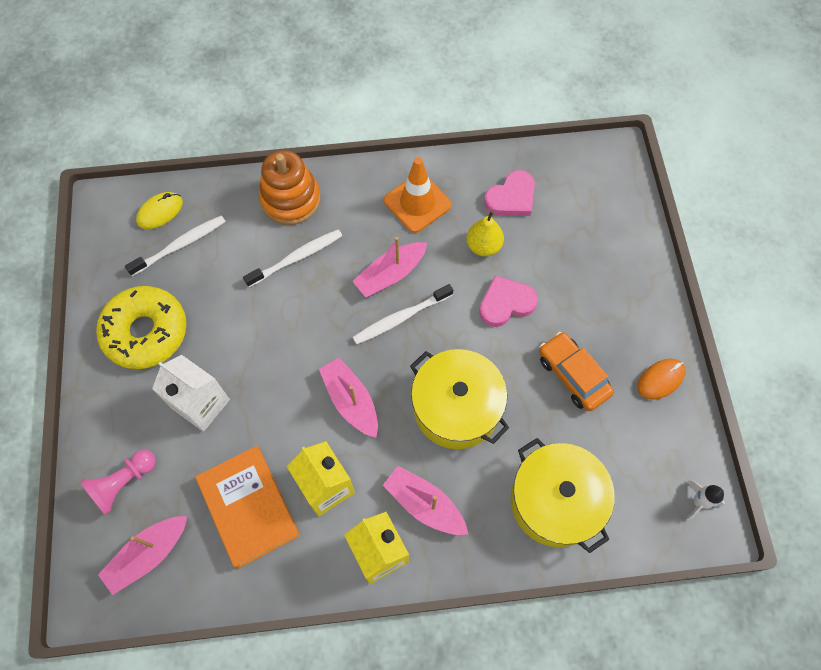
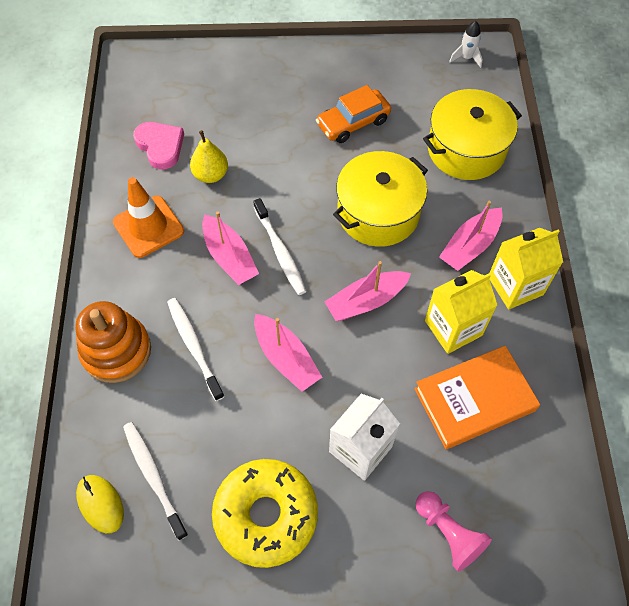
camera: 85 degrees left, 5 degrees down
(148, 555) = (525, 501): pink boat -> pink boat (286, 358)
(506, 303) = (276, 163): pink heart -> none
(660, 379) = (361, 64): orange mouse -> none

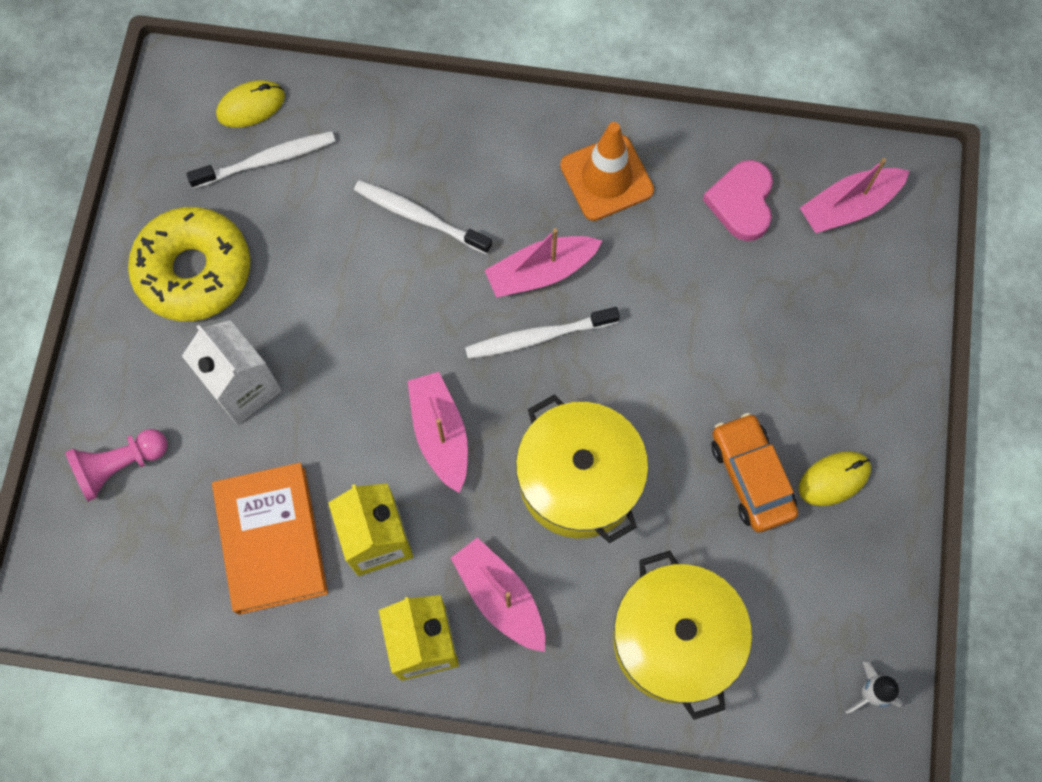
camera: 100 degrees right, 10 degrees up
(116, 351) = (432, 130): orange stacking toy -> none
(160, 146) = (741, 202): pink heart -> pink heart turned 120 degrees clockwise
(194, 346) = (419, 217): white toothbrush -> white toothbrush turned 135 degrees counterclockwise
(211, 174) = (681, 263): yellow pear -> none
(286, 358) = (380, 321): pink boat -> pink boat (848, 206)
(344, 83) = (834, 479): none -> yellow mouse

